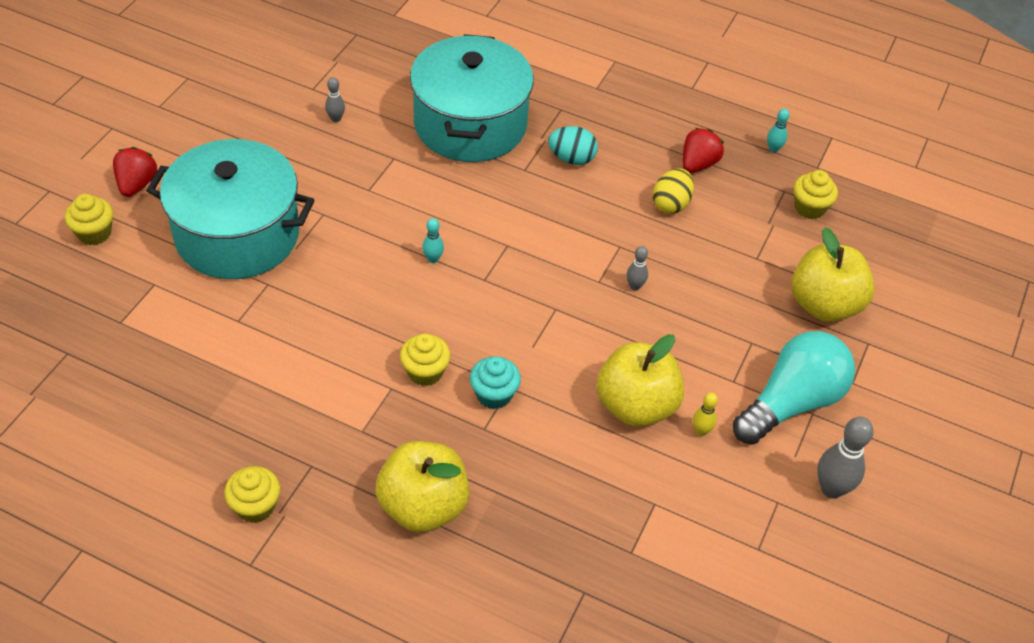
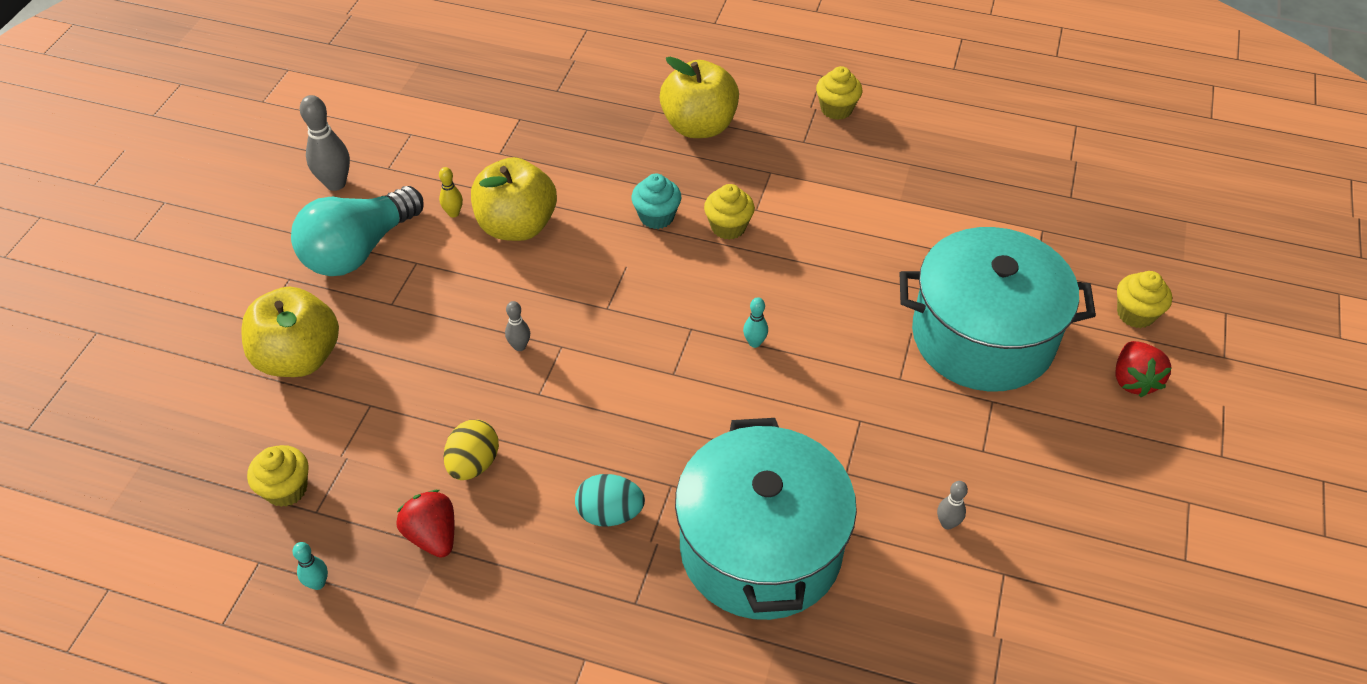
camera: 175 degrees right, 0 degrees up
(698, 164) = (433, 535): red strawberry -> red strawberry turned 120 degrees clockwise

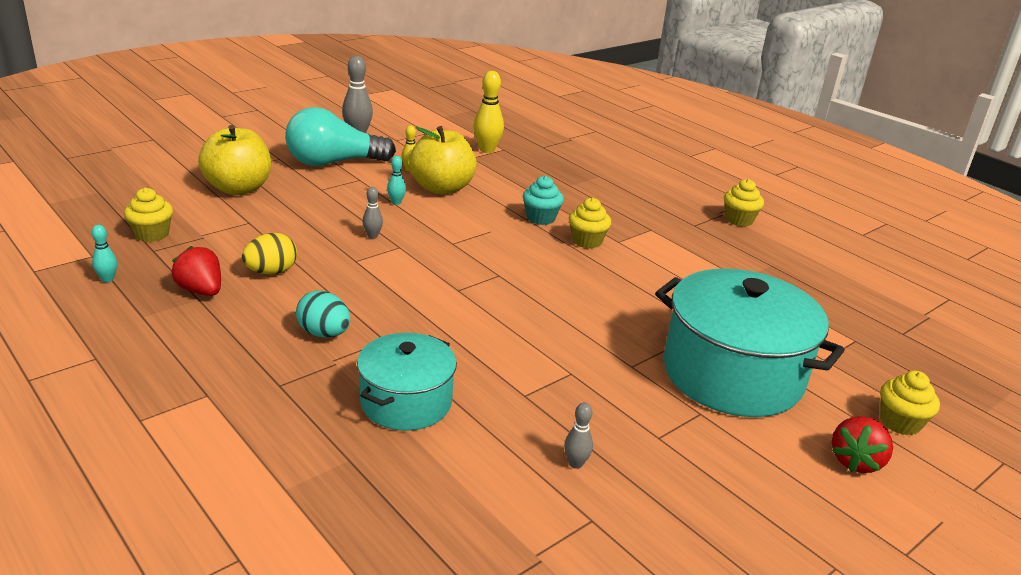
camera: 30 degrees right, 20 degrees down
(433, 535) = (201, 291): red strawberry -> red strawberry turned 45 degrees counterclockwise
(503, 130) = (487, 150): none -> yellow bowling pin
(699, 126) = (622, 192): yellow apple -> none
(754, 343) = (537, 300): turquoise bowling pin -> turquoise bowling pin (396, 202)
(760, 548) = (406, 402): turquoise pot -> turquoise pot, size x0.59

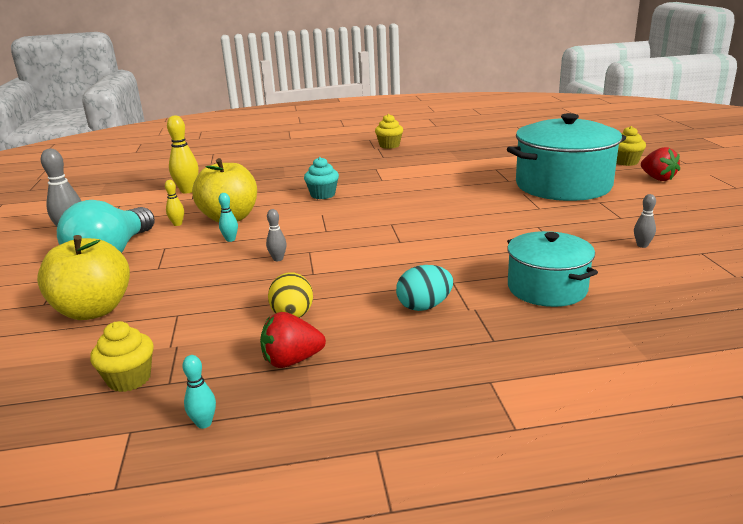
camera: 55 degrees left, 5 degrees down
(587, 241) = (372, 188): yellow cupcake -> none

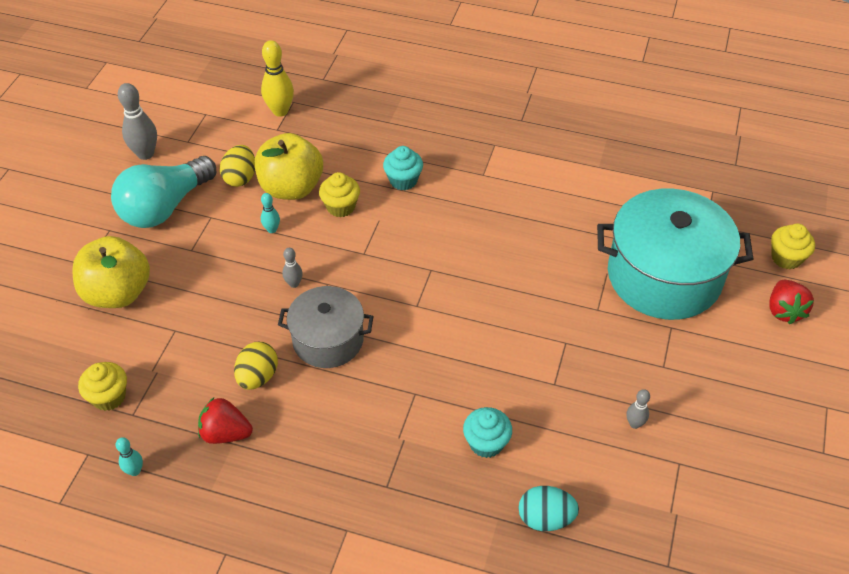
camera: 25 degrees right, 25 degrees up
(177, 224) = (240, 177): yellow bowling pin -> yellow egg
(341, 277) = (328, 340): none -> grey pot
(389, 145) = (548, 94): yellow cupcake -> yellow cupcake (341, 207)
(424, 306) = (366, 416): turquoise egg -> turquoise egg (545, 518)
(547, 288) = (486, 443): turquoise pot -> turquoise cupcake

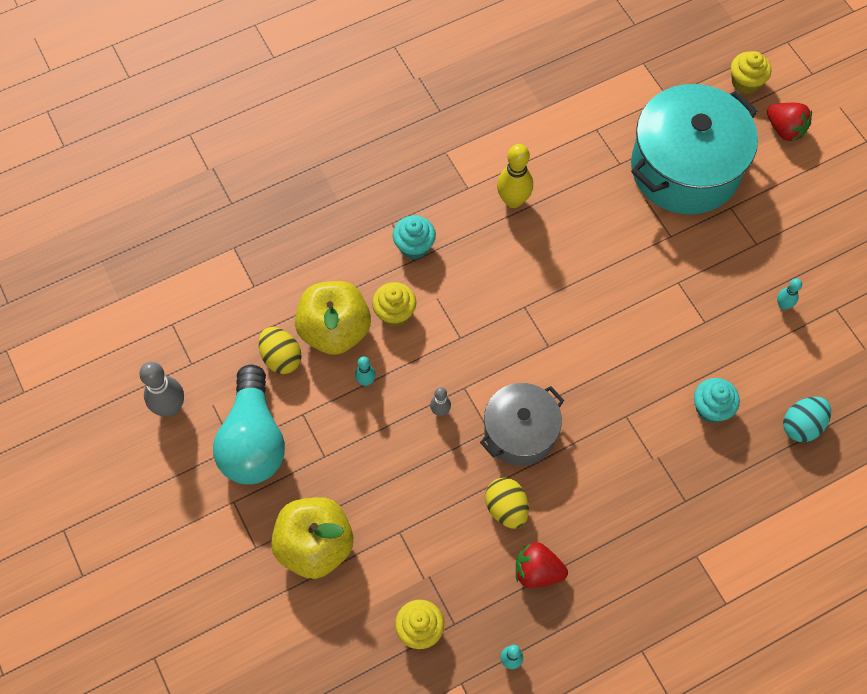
camera: 45 degrees left, 15 degrees up
(225, 433) = (537, 571): red strawberry -> red strawberry turned 45 degrees clockwise
(280, 111) = (234, 266): yellow bowling pin -> yellow bowling pin (513, 200)
(634, 424) = (783, 305): grey bowling pin -> turquoise bowling pin

